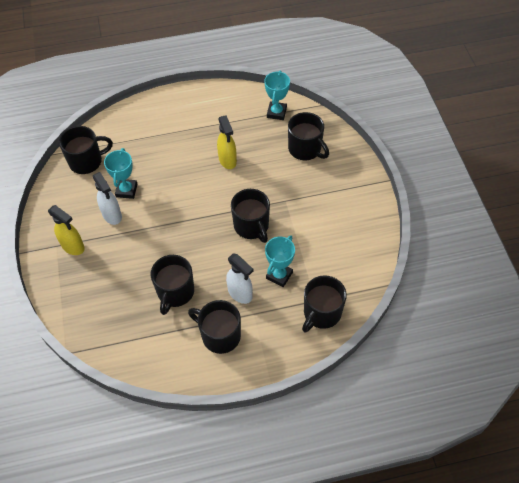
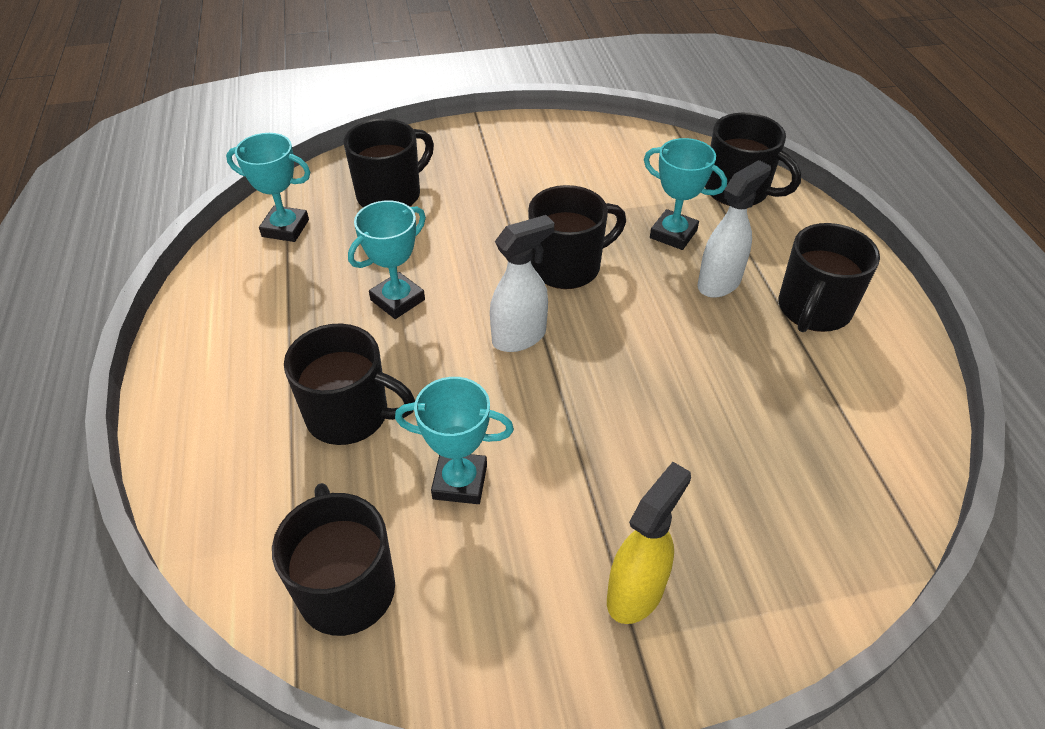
camera: 90 degrees left, 10 degrees down
(112, 215) = (536, 508): white spray bottle -> white spray bottle (520, 337)
(175, 292) = (734, 377): black mug -> black mug (350, 415)
(227, 160) = (397, 300): yellow spray bottle -> turquoise trophy

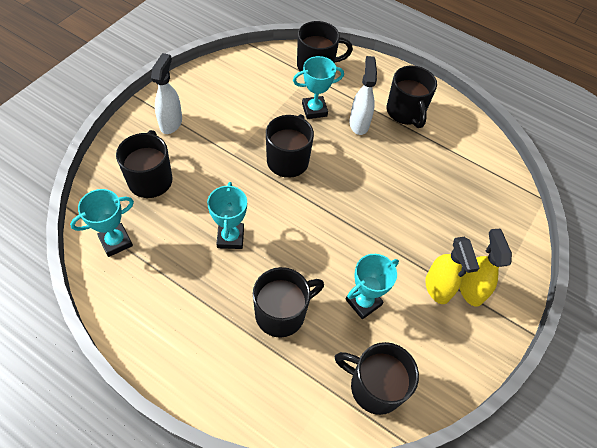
camera: 50 degrees left, 10 degrees up
(520, 337) = (309, 213): white spray bottle -> white spray bottle (171, 123)
(585, 549) = (437, 288): none -> yellow spray bottle

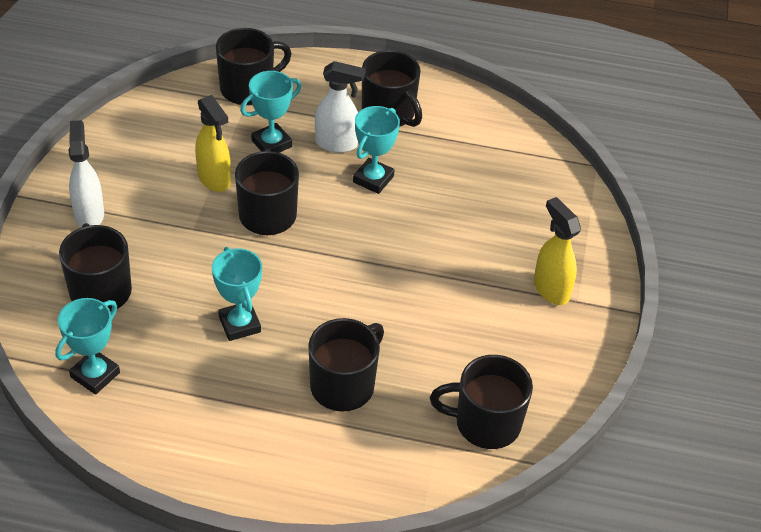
camera: 20 degrees left, 10 degrees down
(359, 124) = (336, 144): white spray bottle -> white spray bottle turned 120 degrees clockwise
(363, 302) = (434, 342): turquoise trophy -> turquoise trophy (373, 179)
(437, 288) = (513, 300): yellow spray bottle -> yellow spray bottle (214, 179)

